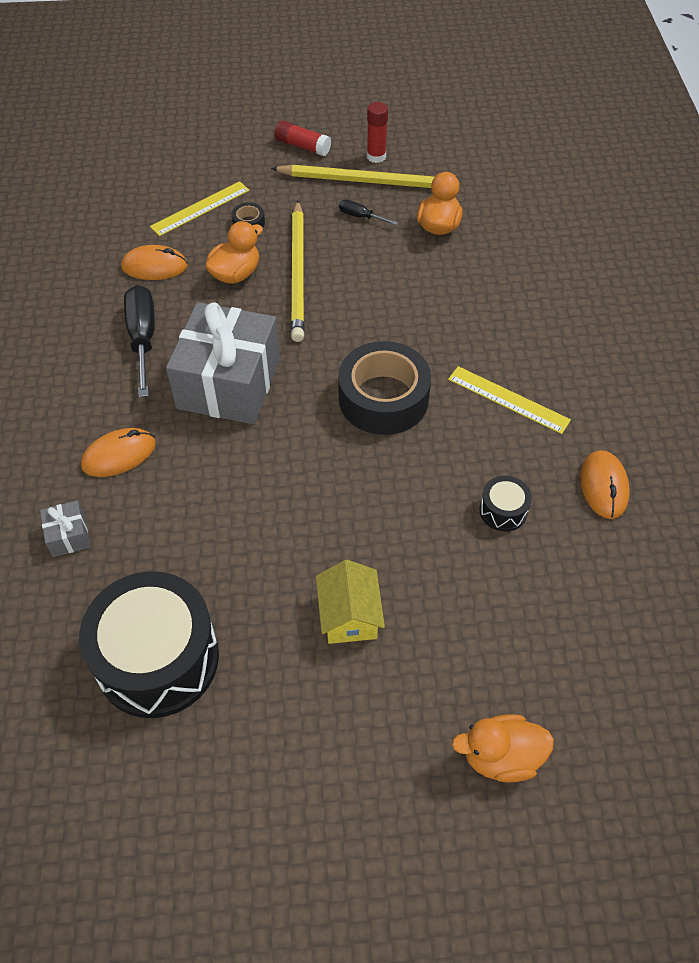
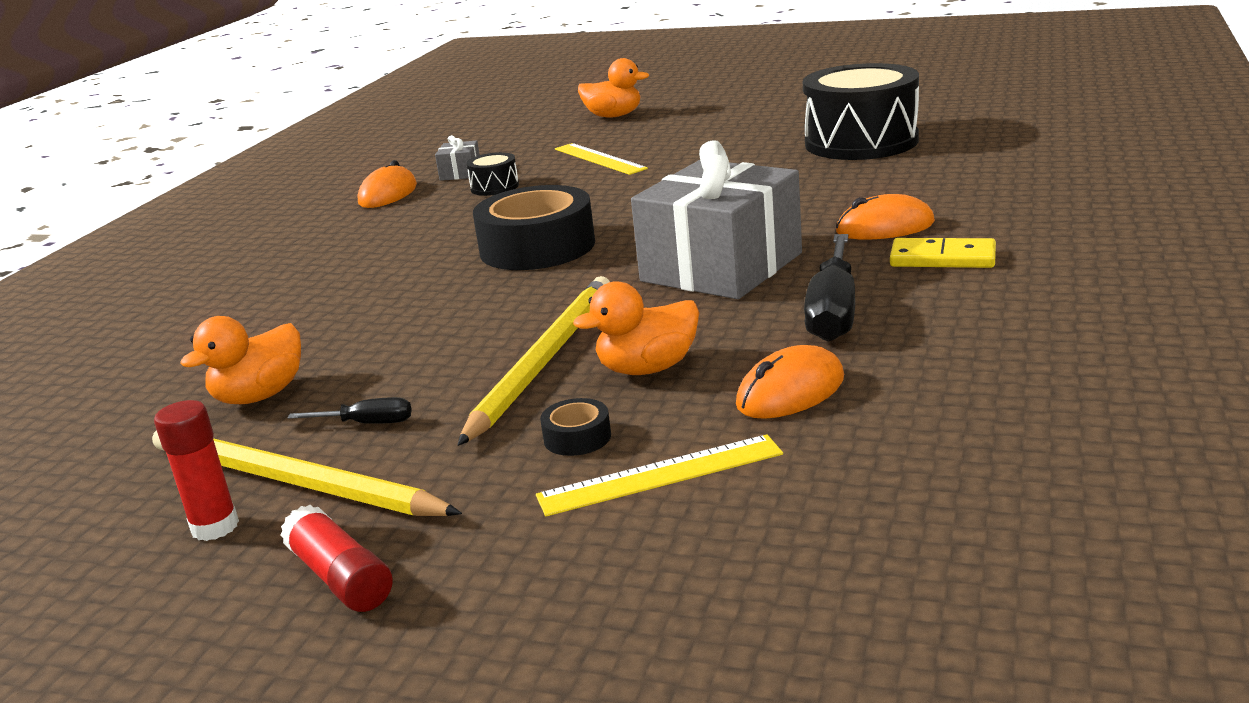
camera: 155 degrees left, 30 degrees down
(68, 536) = (948, 188): grey gift -> grey gift (460, 173)
(76, 411) = (942, 258): none -> yellow domino
(154, 266) = (790, 392): orange mouse -> orange mouse turned 60 degrees counterclockwise
(349, 615) = (681, 153): yellow house -> none
(360, 216) = (367, 423): black screwdriver -> black screwdriver turned 45 degrees counterclockwise
(508, 399) = (401, 240): yellow ruler -> yellow ruler (599, 159)

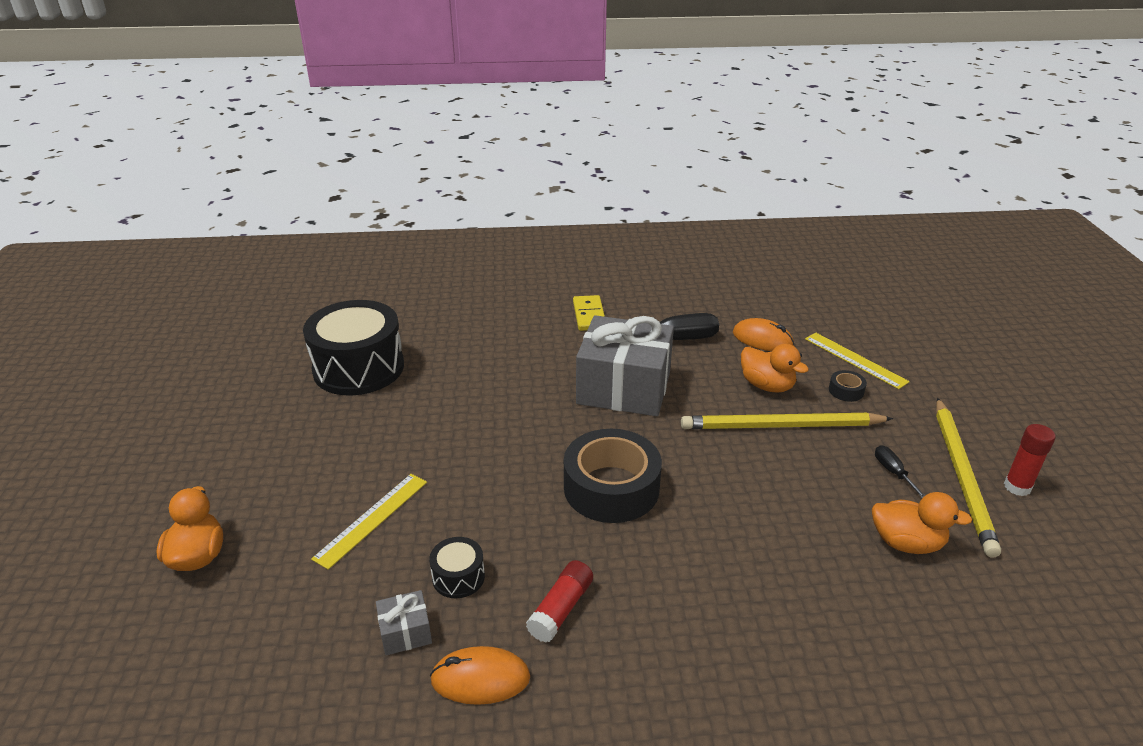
camera: 115 degrees left, 10 degrees up
(341, 578) = (999, 425): red glue stick -> red glue stick (561, 609)
(885, 227) = (544, 338): orange mouse -> none

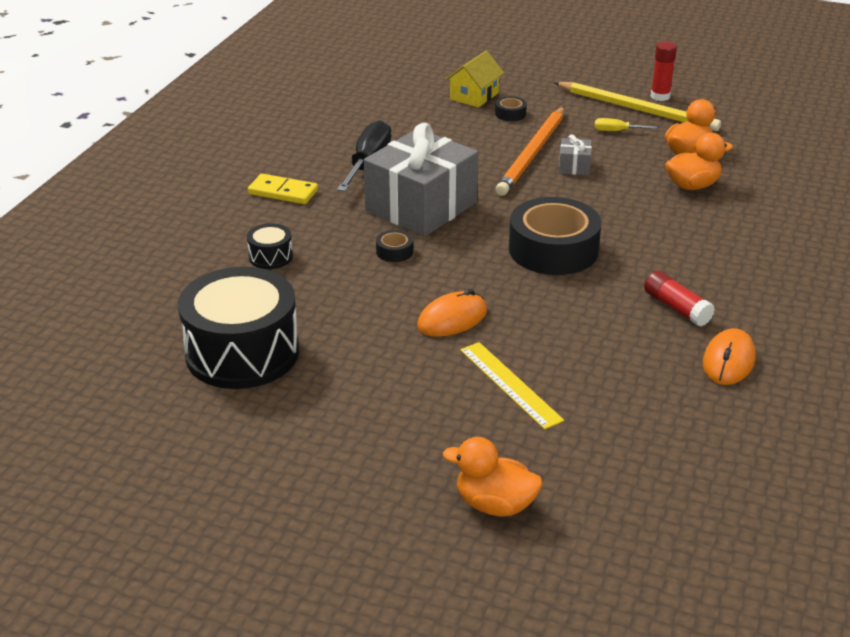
camera: 65 degrees left, 0 degrees up
(405, 632) = (663, 389): grey gift -> grey gift (574, 166)
(458, 577) = (614, 350): black drum -> black drum (270, 257)
(540, 395) = (394, 252): none -> black tape
(762, 339) = (409, 123): orange mouse -> orange mouse (452, 319)
(767, 386) = (476, 142): orange duck -> orange duck (692, 185)
(781, 426) = (532, 154): yellow pencil -> orange pencil
(855, 360) = (474, 96): yellow ruler -> yellow house
(893, 472) = (617, 131): black screwdriver -> yellow screwdriver

